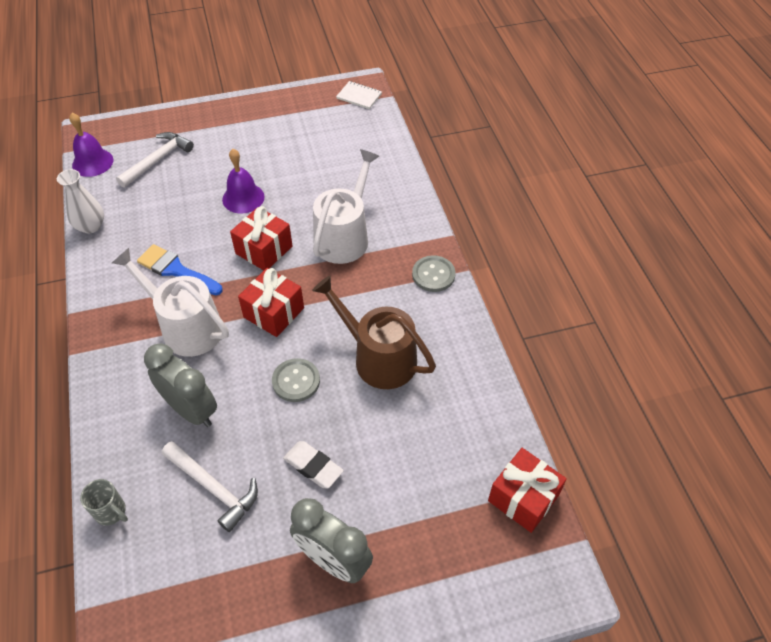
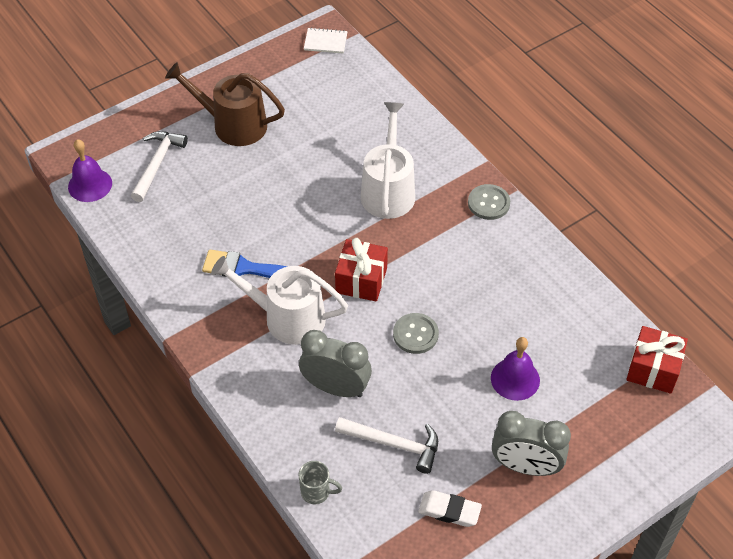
camera: 20 degrees left, 0 degrees up
(91, 226) = (131, 250): white vase -> none
(243, 198) = (268, 179): purple bell -> purple bell (515, 379)
(264, 250) = (318, 224): red gift -> none
(313, 467) = (470, 400): white eraser -> white eraser (449, 511)
(378, 358) = (477, 292): brown watering can -> brown watering can (233, 125)

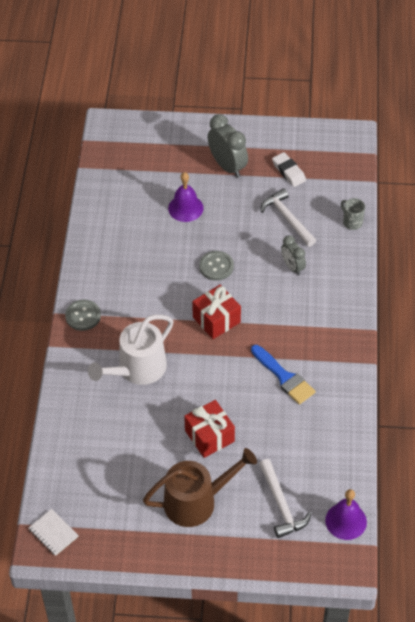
camera: 140 degrees left, 0 degrees up
(157, 164) = (281, 505): white hammer -> white hammer turned 75 degrees counterclockwise
(233, 125) = (196, 501): brown watering can -> brown watering can turned 75 degrees counterclockwise
(287, 318) = (285, 326): white watering can -> none
(336, 388) = (292, 267): grey clock -> grey clock, size x0.61
(653, 369) = (105, 166): red gift -> red gift (209, 436)

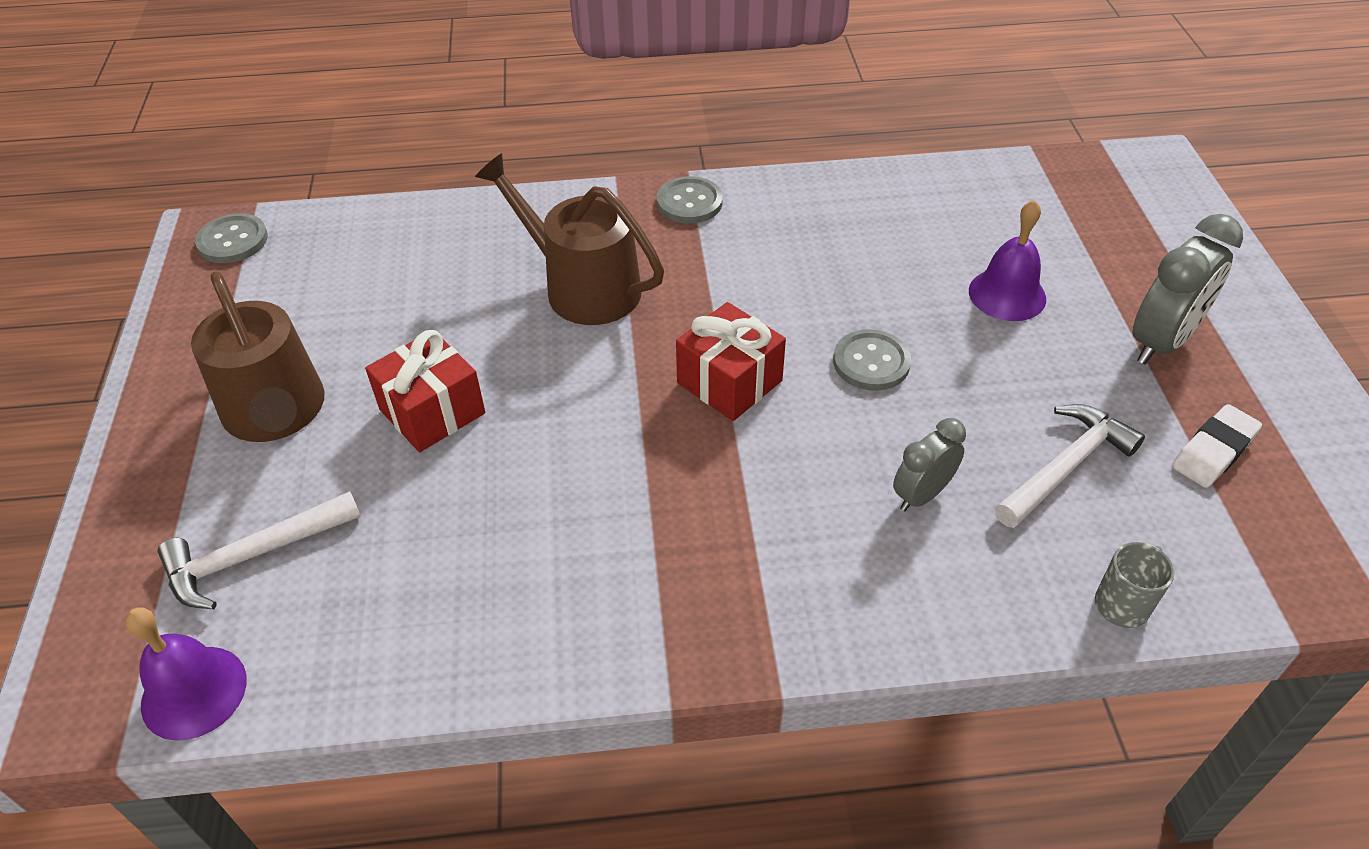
camera: 80 degrees right, 5 degrees down
(53, 533) = (233, 241): white notebook -> grey button
(137, 369) = (583, 287): white watering can -> brown watering can
(284, 377) = (597, 518): blue brush -> none

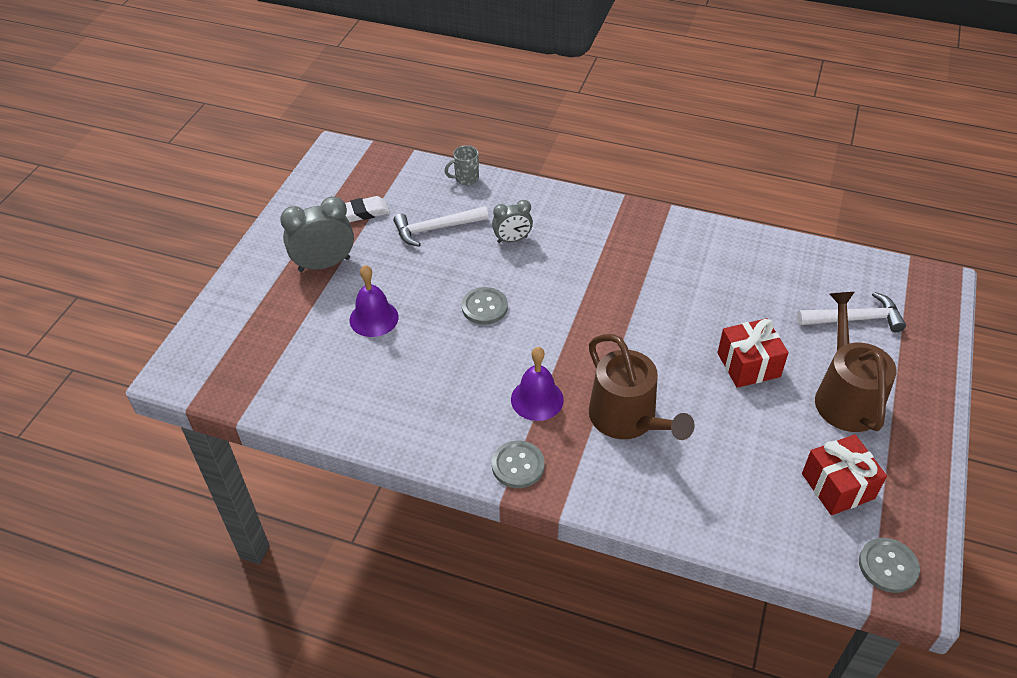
camera: 155 degrees left, 0 degrees up
(194, 692) = (879, 270): purple bell -> purple bell (537, 399)
(729, 382) = (570, 323): red gift -> red gift (838, 486)

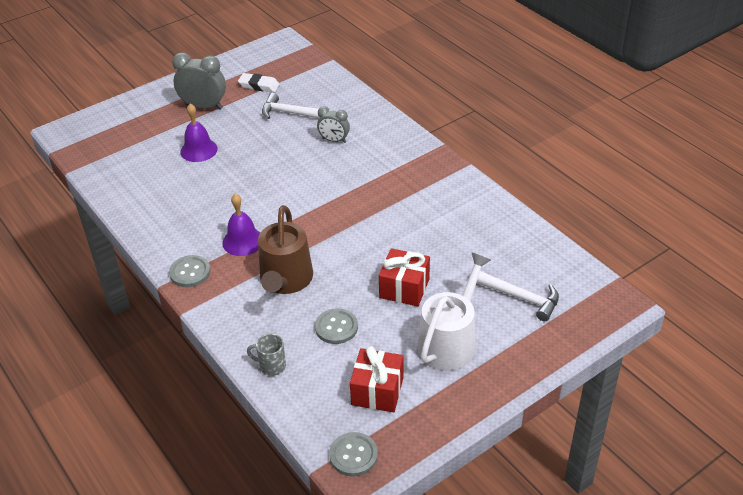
camera: 35 degrees right, 5 degrees down
(466, 178) = (346, 90): grey mug -> grey mug (271, 366)
(484, 307) = (271, 173): grey button -> grey button (336, 327)
(845, 397) = (450, 341): brown watering can -> white watering can

